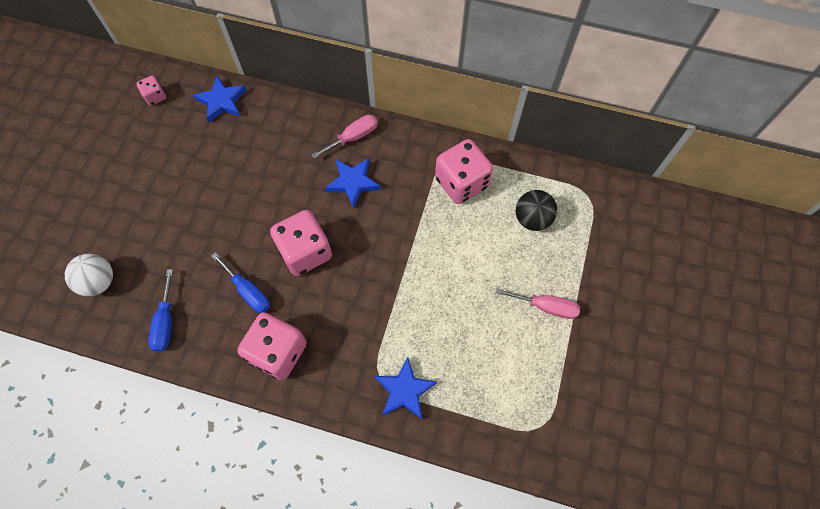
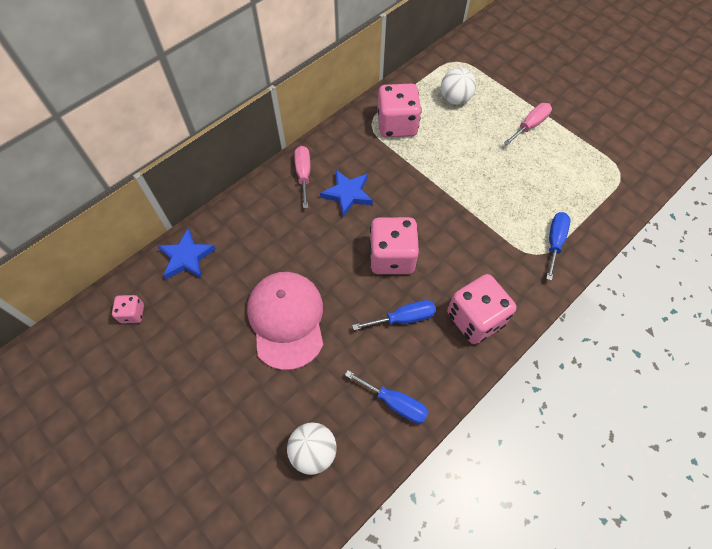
camera: 60 degrees left, 5 degrees down
(202, 203) = (286, 320): none -> pink cap
(404, 390) = (554, 242): blue star -> blue screwdriver
(532, 219) = (455, 99): black ball -> white ball

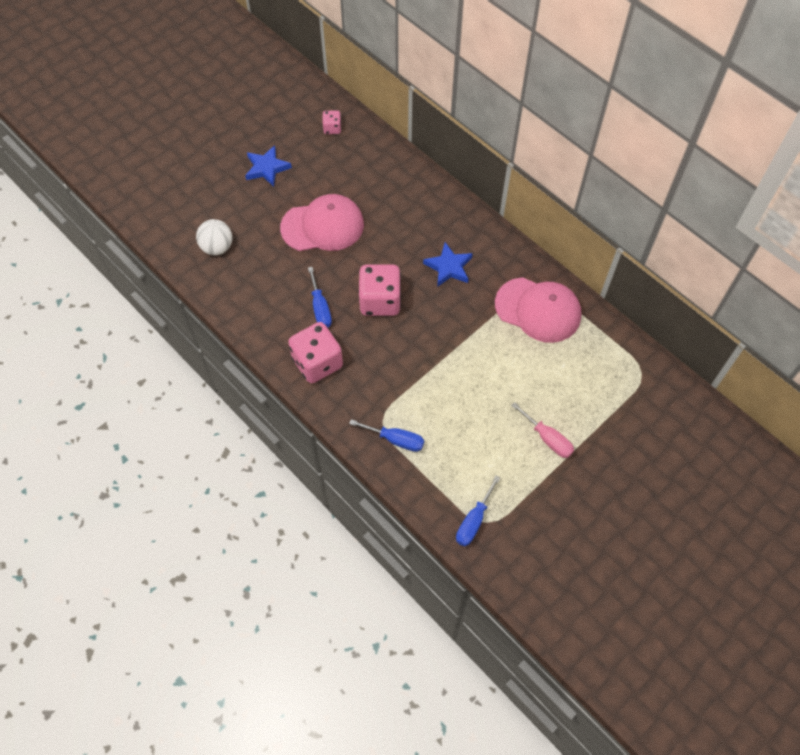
camera: 90 degrees right, 0 degrees up
(186, 257) = (381, 155): blue star -> blue star (267, 168)
(303, 174) = (470, 232): pink screwdriver -> none
(395, 403) = (248, 300): blue screwdriver -> blue screwdriver (474, 521)
(397, 125) = (538, 310): pink dice -> pink cap
(455, 99) = (580, 367): white ball -> none

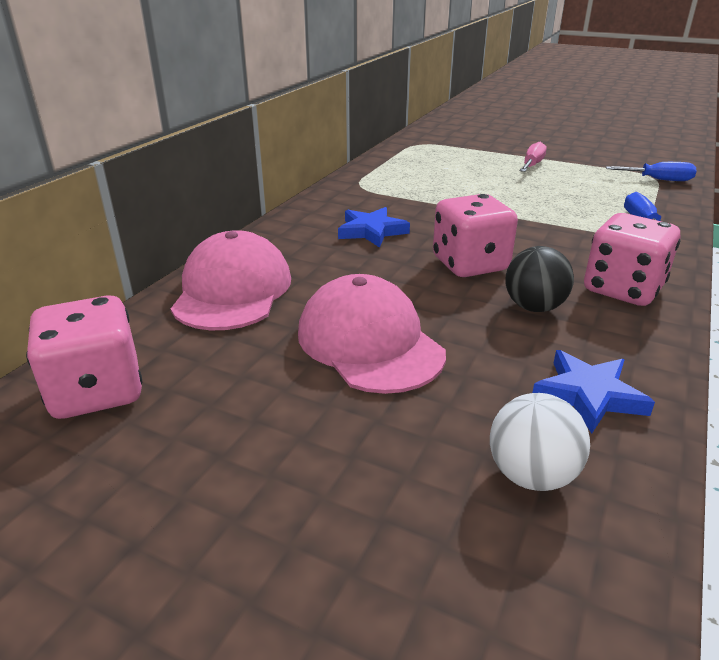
camera: 110 degrees left, 30 degrees down
(267, 168) = (246, 464): blue star -> blue star (588, 395)
(320, 308) = (534, 307): blue screwdriver -> black ball
(332, 128) = (97, 391): pink dice -> pink dice, size x2.03
(538, 310) = (390, 183): pink cap -> pink cap (232, 290)

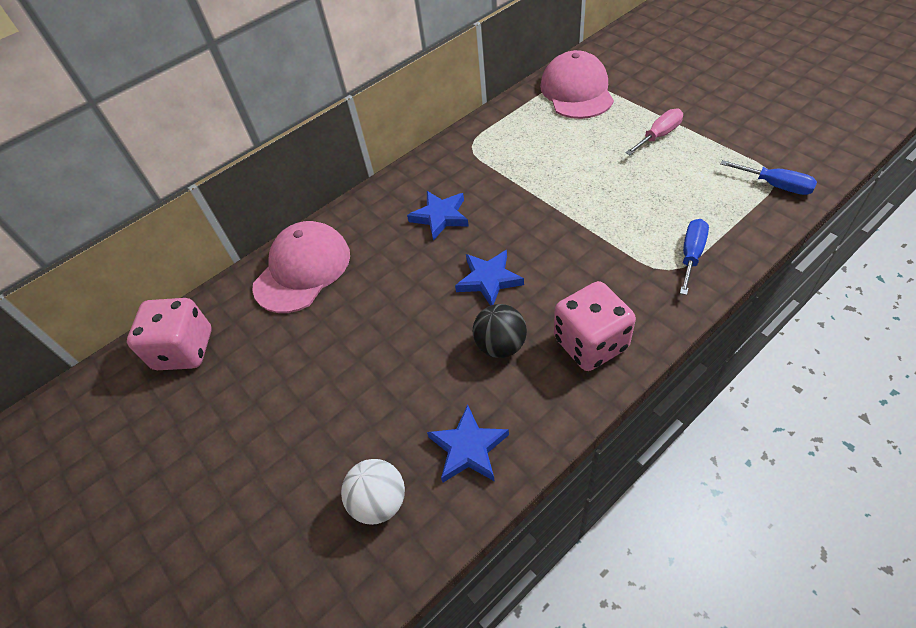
camera: 30 degrees right, 20 degrees up
(369, 342) = (359, 351): pink cap -> pink cap (576, 91)
(470, 264) = (489, 280): pink dice -> blue star

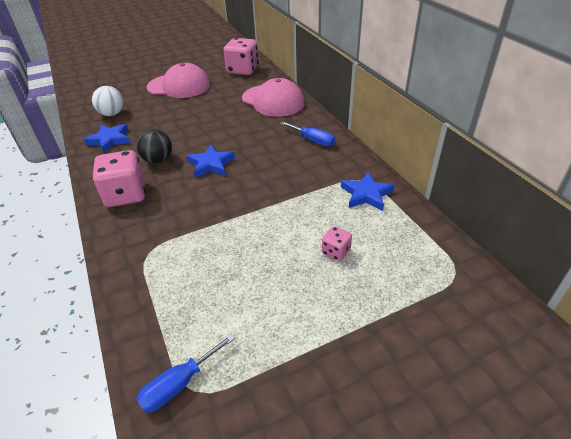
camera: 100 degrees right, 10 degrees down
(440, 217) = (285, 153): blue star -> blue star (366, 194)
(576, 91) = (428, 270): pink cap -> pink cap (179, 86)
(585, 141) = (336, 251): none -> pink dice
(659, 135) = (316, 313): pink screwdriver -> none
(691, 255) = (150, 272): blue screwdriver -> blue screwdriver (313, 140)

